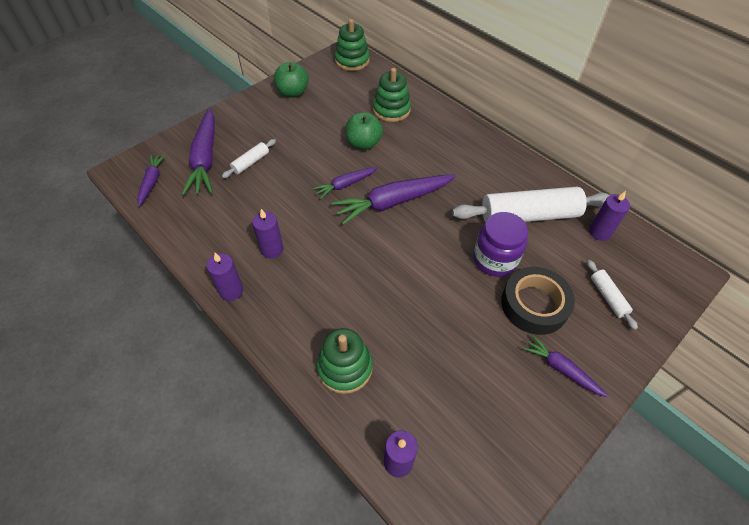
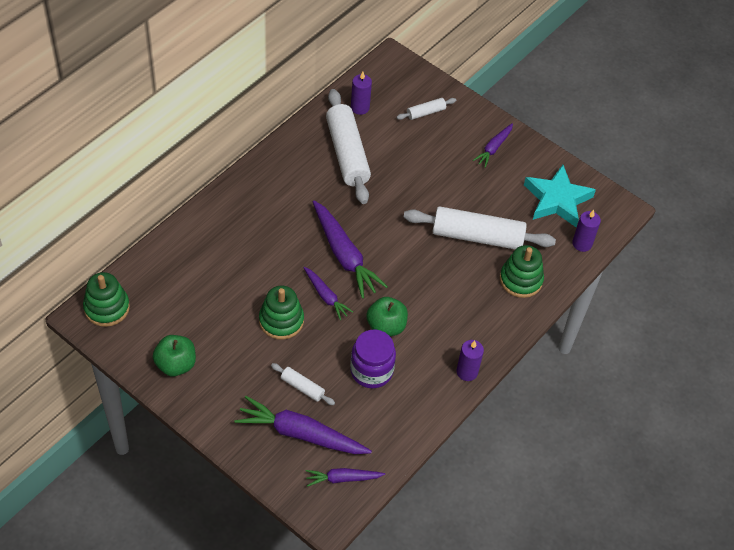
camera: 100 degrees left, 0 degrees up
(205, 159) = (301, 434): purple carrot -> purple carrot turned 150 degrees counterclockwise
(272, 249) = (416, 347): purple candle -> none
(363, 143) = (262, 285): green apple -> green apple (386, 326)
(391, 110) = (203, 262): green stacking toy -> green stacking toy (281, 321)
(414, 327) = (477, 236): none -> white rolling pin
(476, 440) = (557, 200): none -> turquoise star
(495, 259) = (400, 181): purple jar -> purple jar (371, 371)
(534, 305) = (441, 158): black tape -> none

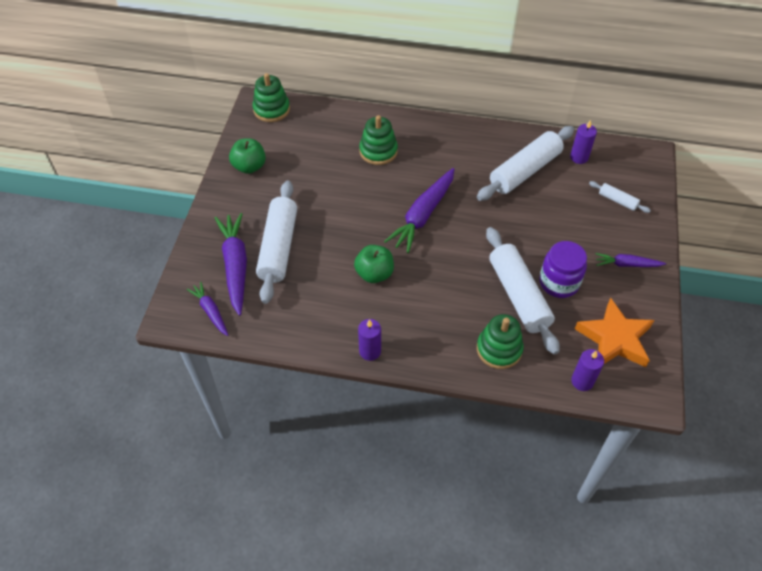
camera: 65 degrees right, 0 degrees up
(281, 321) = (330, 206): green stacking toy -> green stacking toy (378, 151)
(302, 387) = (278, 247): white rolling pin -> white rolling pin, size x2.17
(326, 296) = (374, 222): purple carrot -> none
(371, 371) = (324, 284): purple jar -> purple jar (559, 282)
(557, 200) = (614, 338): turquoise star -> orange star

